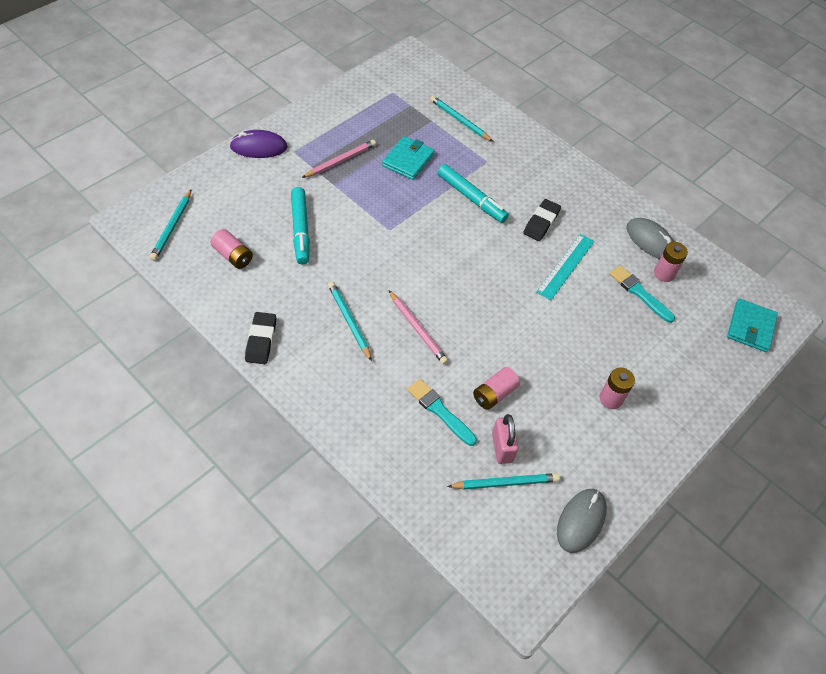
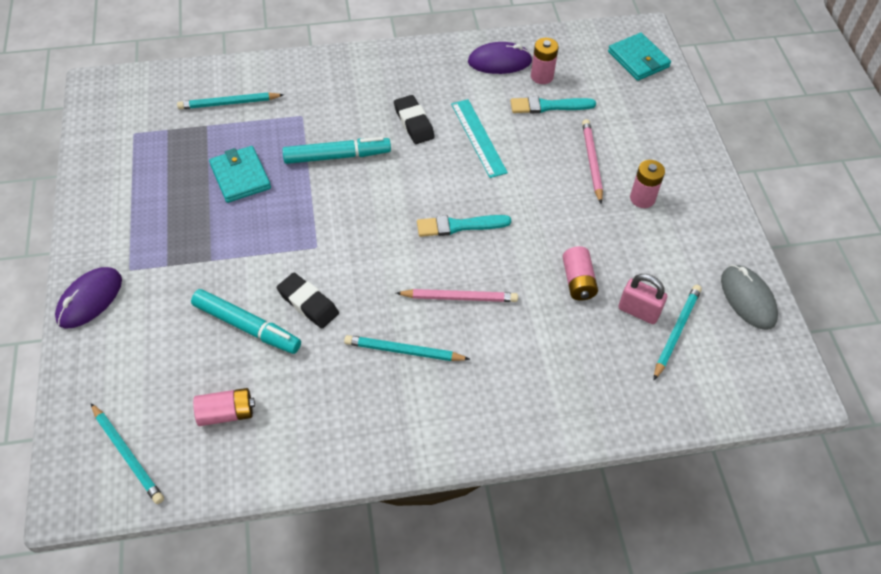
camera: 50 degrees left, 0 degrees up
(261, 340) = (365, 448): black eraser -> black eraser (308, 303)
(340, 161) = (185, 234): pink pencil -> pink pencil (591, 161)
(440, 411) = (566, 336): turquoise brush -> turquoise brush (460, 226)
(650, 241) = (499, 62): grey mouse -> purple mouse

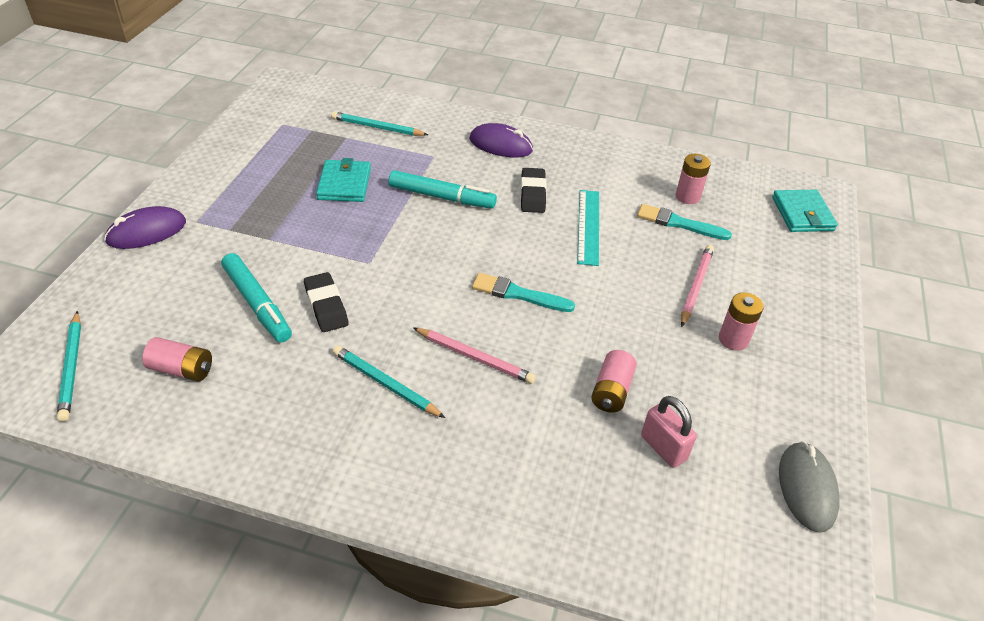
camera: 25 degrees right, 10 degrees down
(499, 62) = (651, 172): purple mouse -> purple mouse (500, 145)
(676, 331) = (696, 487): turquoise pencil -> none

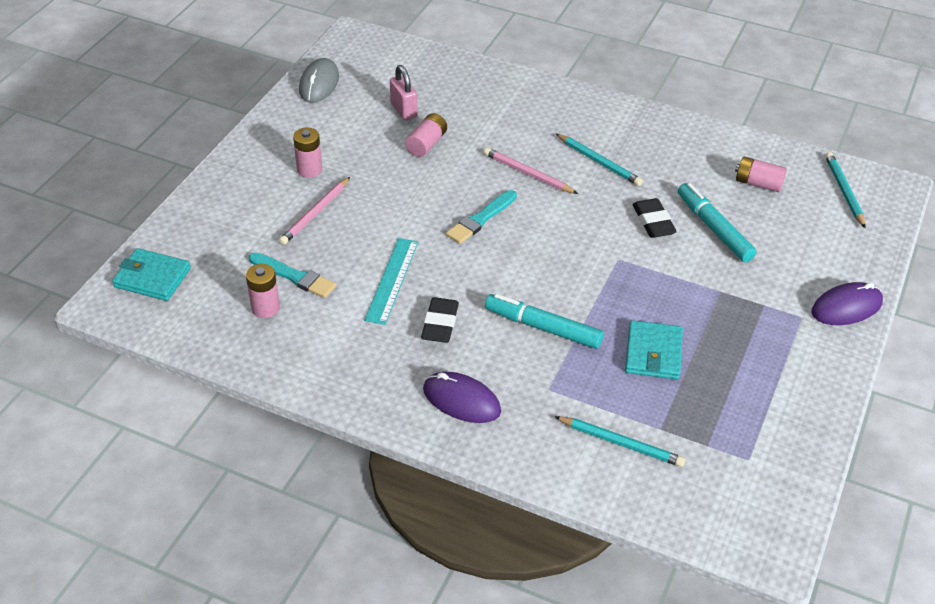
camera: 170 degrees left, 0 degrees up
(519, 294) = (481, 219): turquoise brush -> turquoise brush turned 105 degrees clockwise
(802, 214) = (152, 277): turquoise wallet -> turquoise wallet turned 75 degrees counterclockwise

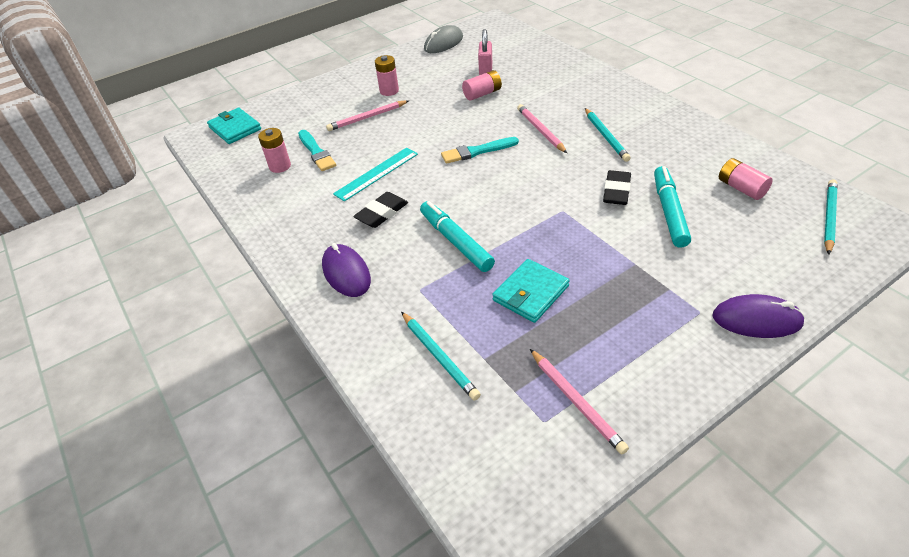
camera: 35 degrees right, 0 degrees up
(761, 432) = (576, 402): none -> pink pencil

